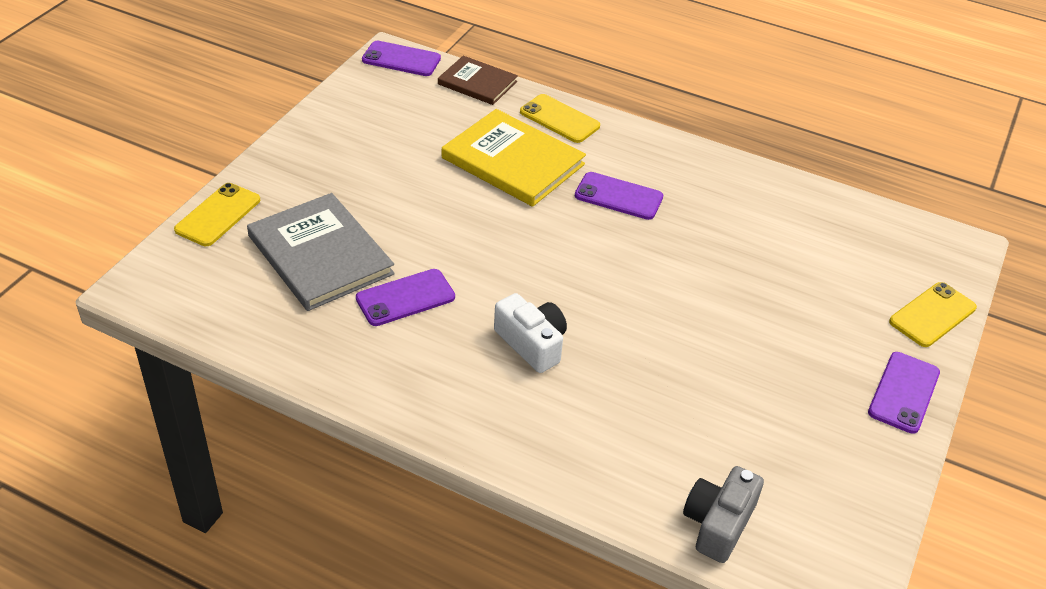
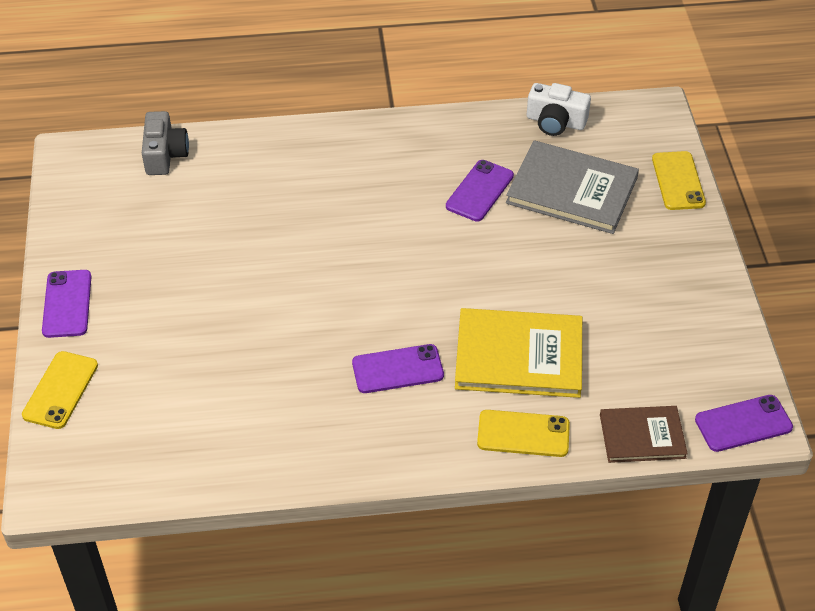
camera: 150 degrees right, 5 degrees up
(532, 343) = (363, 204): white camera -> white camera (555, 122)

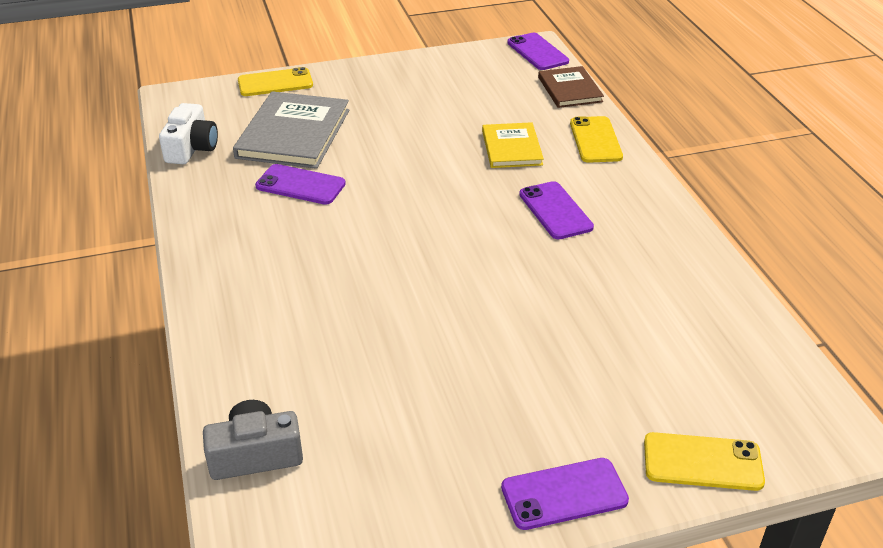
camera: 100 degrees left, 10 degrees down
(519, 356) = (511, 148): yellow book -> yellow book, size x0.60

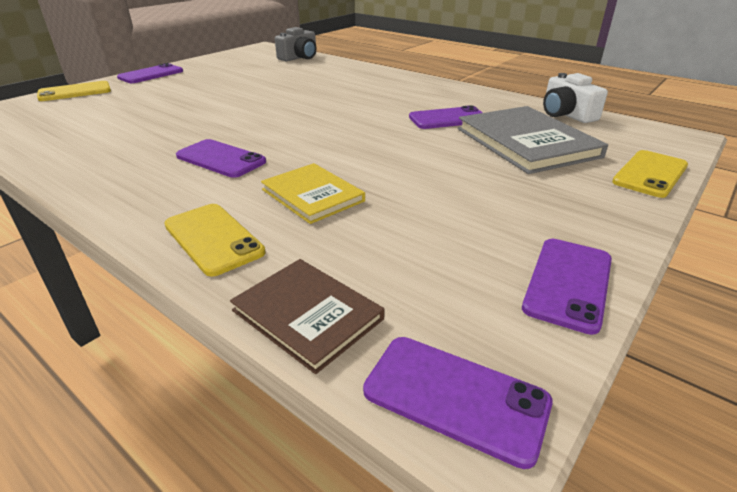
camera: 145 degrees right, 5 degrees down
(440, 61) = (568, 283): none -> purple phone

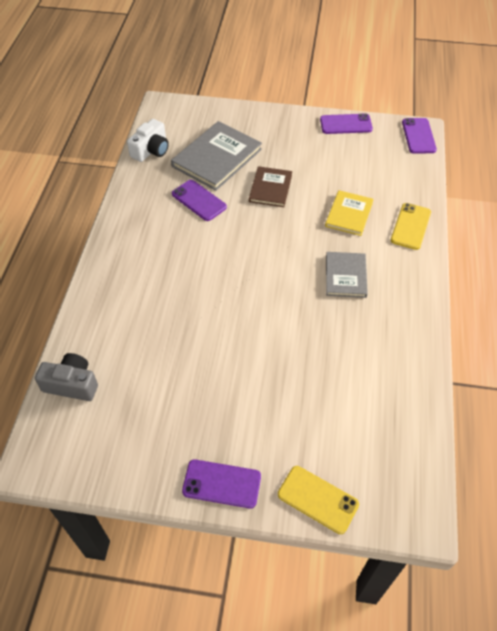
camera: 120 degrees left, 20 degrees up
(221, 159) = (346, 276): purple phone -> grey book
(307, 314) = (420, 176): brown book -> brown book (270, 188)
(650, 174) = (228, 112): yellow phone -> none

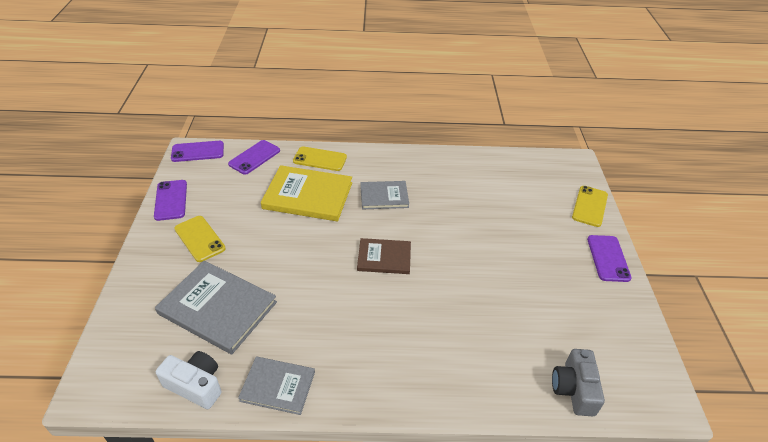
camera: 100 degrees left, 10 degrees down
(137, 190) = (278, 386): none -> grey book
(199, 200) = (294, 316): purple phone -> purple phone (254, 157)
(270, 188) = (272, 254): brown book -> brown book (384, 258)
(295, 144) = (200, 238): none -> yellow phone
(349, 214) = (308, 196): yellow book -> yellow book, size x1.66

